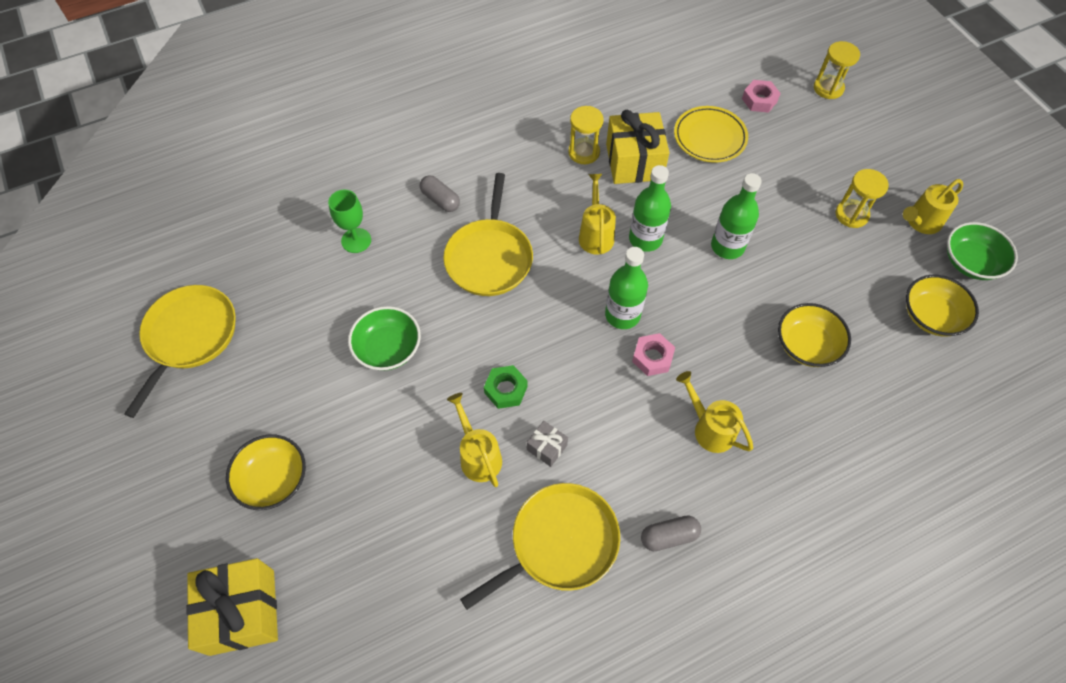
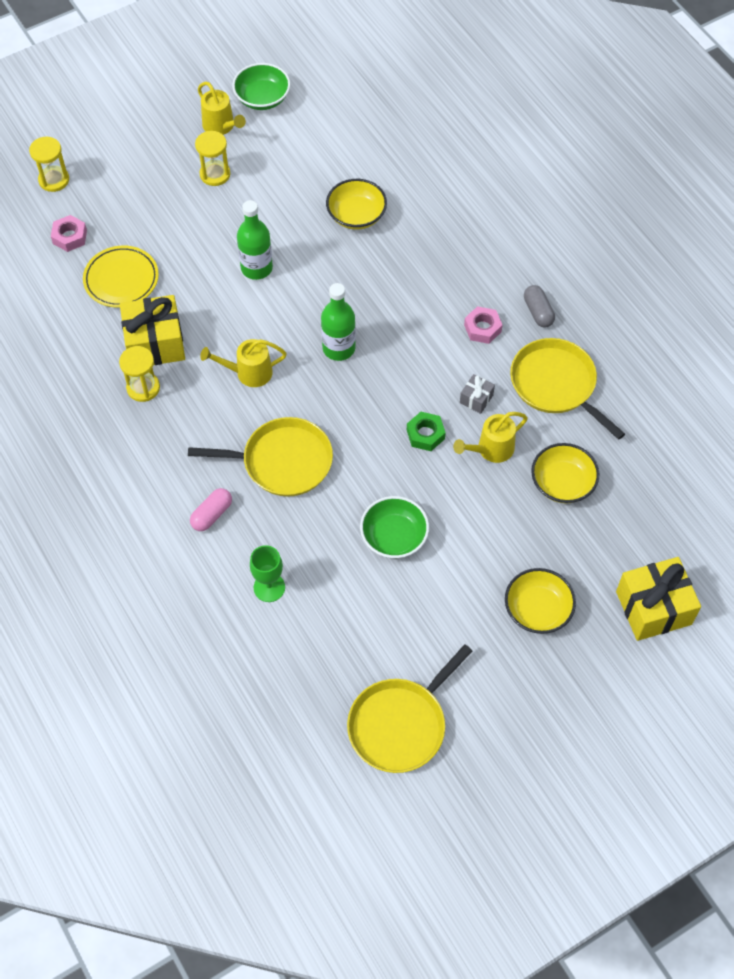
camera: 95 degrees left, 0 degrees up
(189, 337) = (400, 724): yellow pan -> yellow pan turned 60 degrees counterclockwise
(440, 200) = (212, 514): grey capsule -> pink capsule
(645, 239) = (252, 332): green bottle -> none
(652, 357) = (380, 325): pink nut -> pink nut (482, 328)
(709, 428) = (442, 284): yellow watering can -> none
(931, 316) = (319, 130): yellow bowl -> yellow bowl (562, 483)

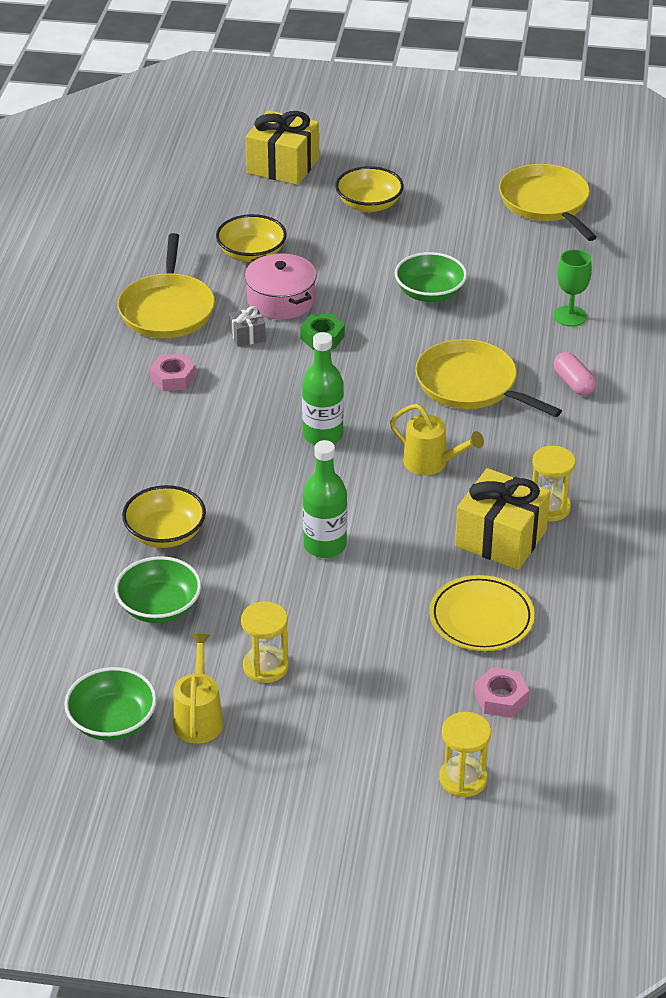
camera: 140 degrees left, 20 degrees down
(212, 514) = (573, 383): pink capsule -> pink capsule turned 75 degrees clockwise
(308, 170) = (159, 607): none -> green bowl
(400, 724) = (546, 203): yellow pan -> yellow pan turned 105 degrees counterclockwise
(490, 450) = (281, 300): yellow watering can -> pink pot
(538, 312) = (107, 362): grey capsule -> none

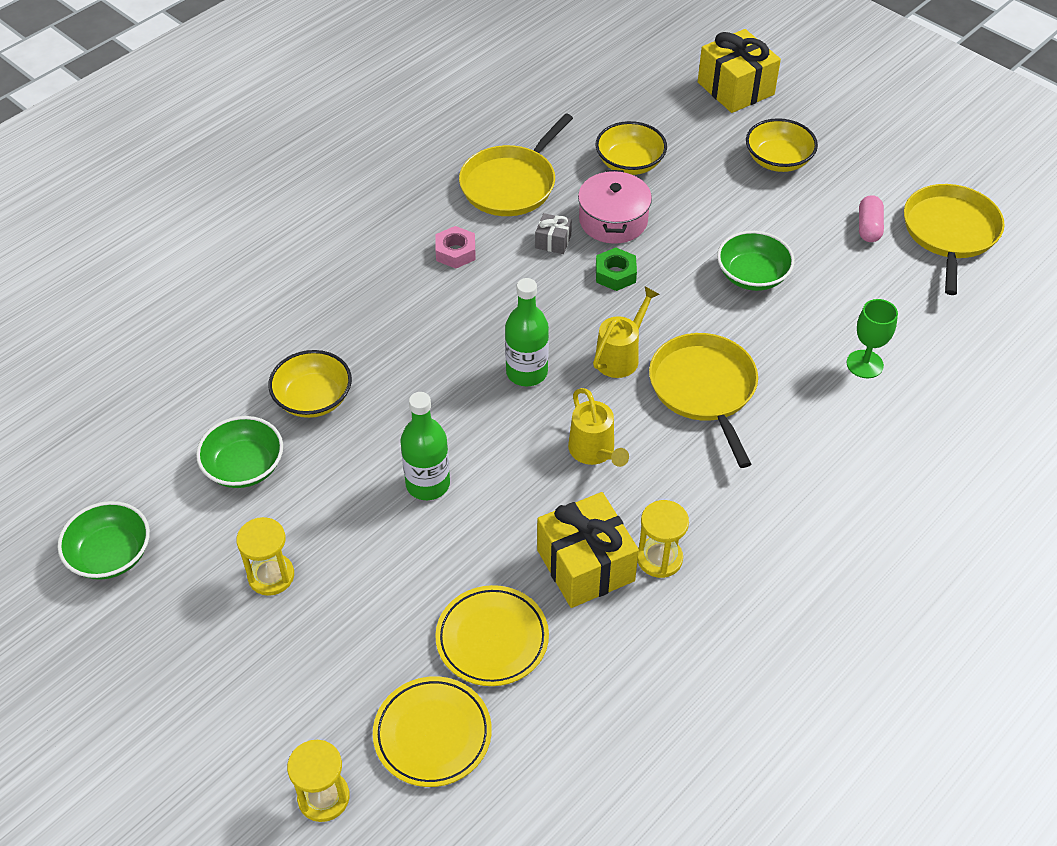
camera: 35 degrees right, 10 degrees up
(198, 717) = (176, 592): yellow watering can -> yellow watering can (621, 356)
(501, 698) = (432, 734): pink nut -> yellow plate
(573, 383) = (803, 438): pink capsule -> pink capsule (869, 227)

